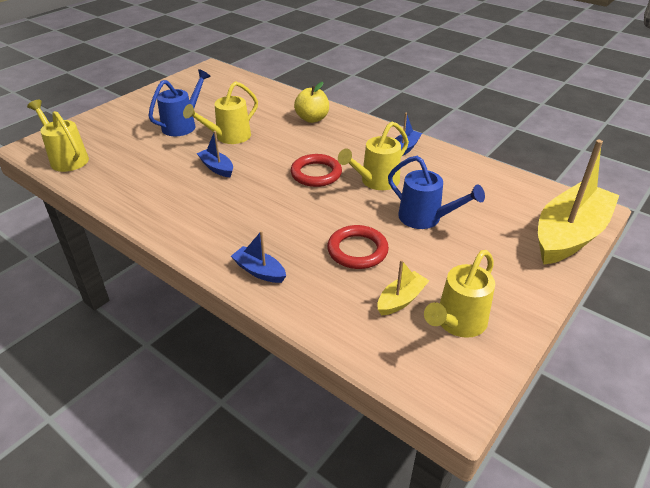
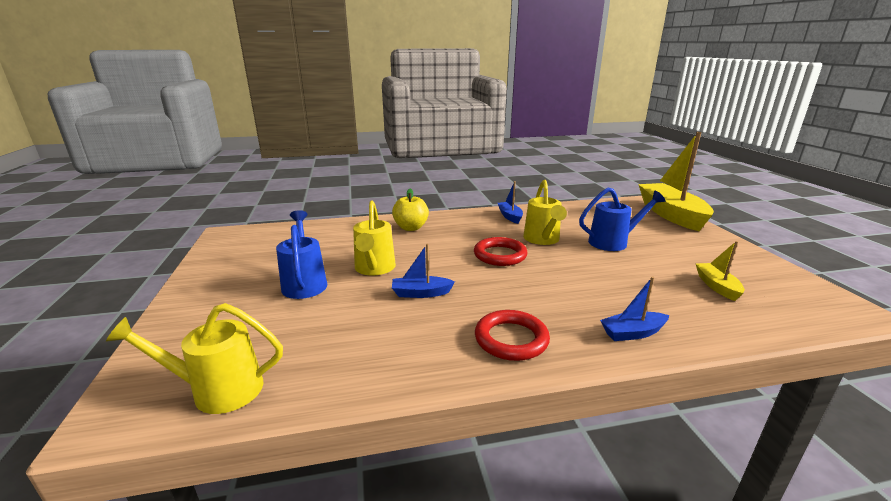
camera: 50 degrees left, 15 degrees down
(357, 250) = (635, 279): red ring -> red ring (511, 339)
(457, 323) = (756, 278): yellow watering can -> none

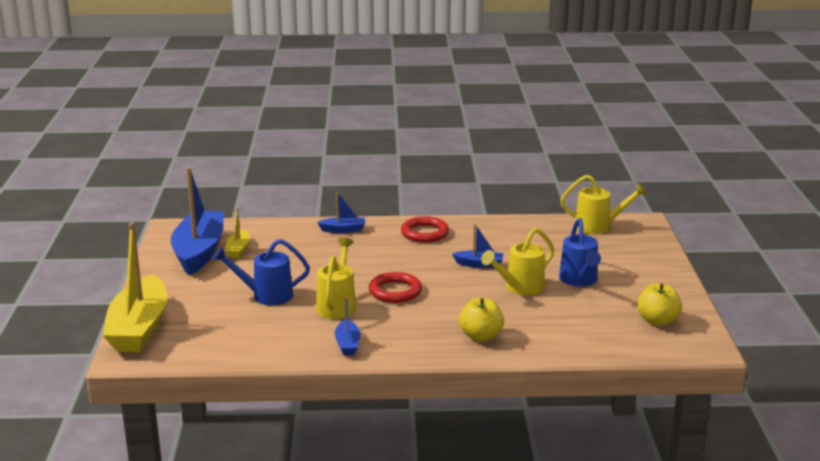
camera: 170 degrees left, 0 degrees up
(250, 249) = (657, 321): none -> yellow apple
(374, 269) = (520, 288): yellow watering can -> yellow watering can turned 135 degrees counterclockwise
(752, 279) = (199, 252): none -> blue boat

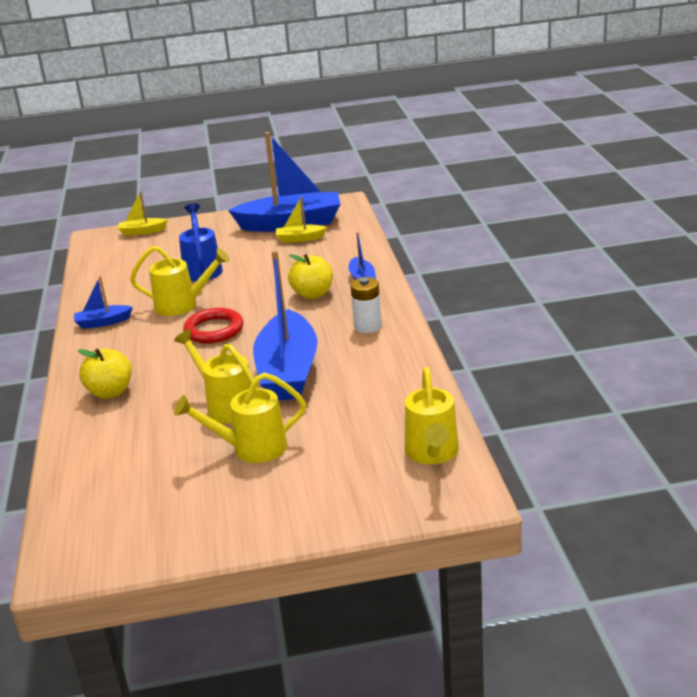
camera: 85 degrees right, 5 degrees up
(139, 328) = (142, 232): yellow boat -> yellow boat, size x0.45
(424, 233) = (368, 326): red ring -> white battery
(479, 264) = (288, 371): blue boat -> blue boat, size x2.22
(579, 280) = (251, 448): blue watering can -> yellow watering can
(657, 321) = (136, 520): yellow apple -> yellow apple (312, 294)

